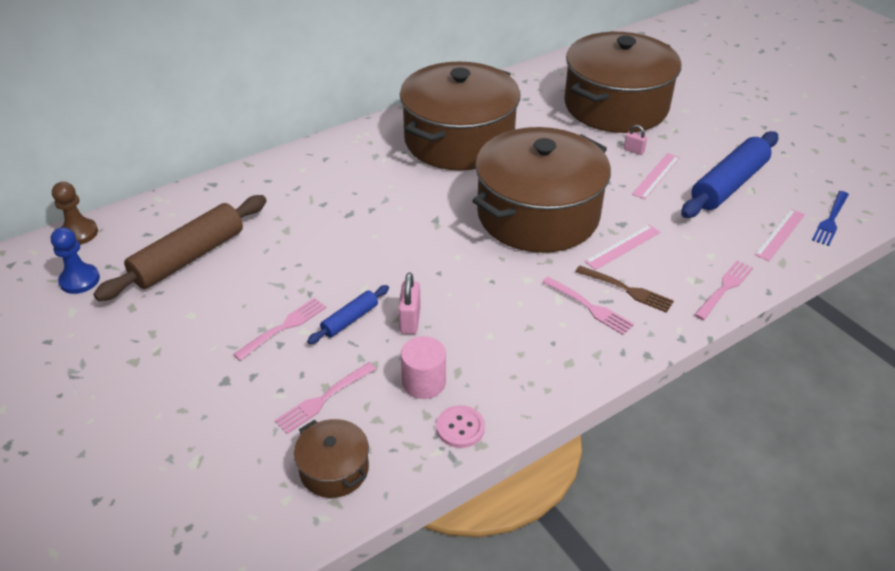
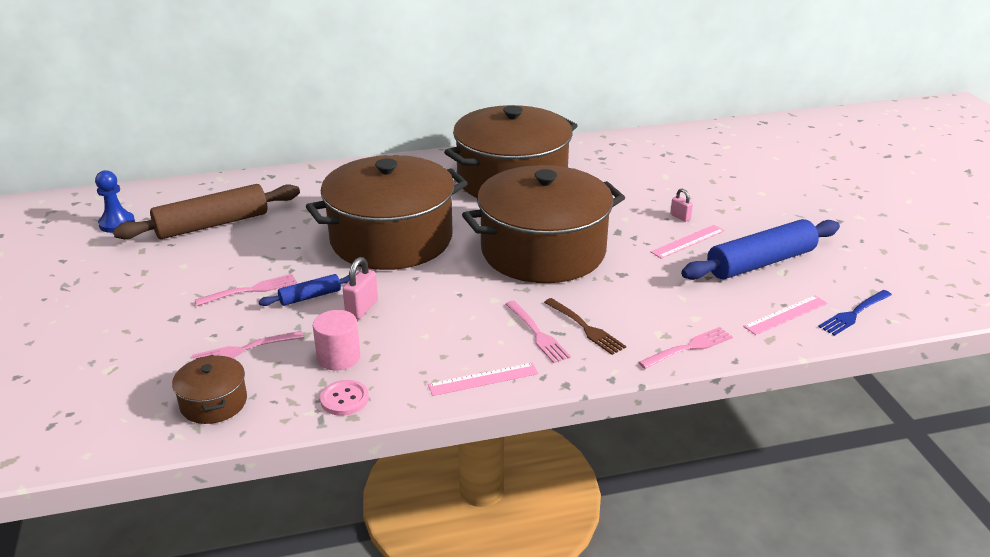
camera: 20 degrees right, 10 degrees down
(79, 233) = (140, 191): brown pawn -> none
(616, 106) = (689, 178): brown pot -> brown pot (391, 239)
(623, 247) = (608, 292): pink ruler -> pink ruler (483, 379)

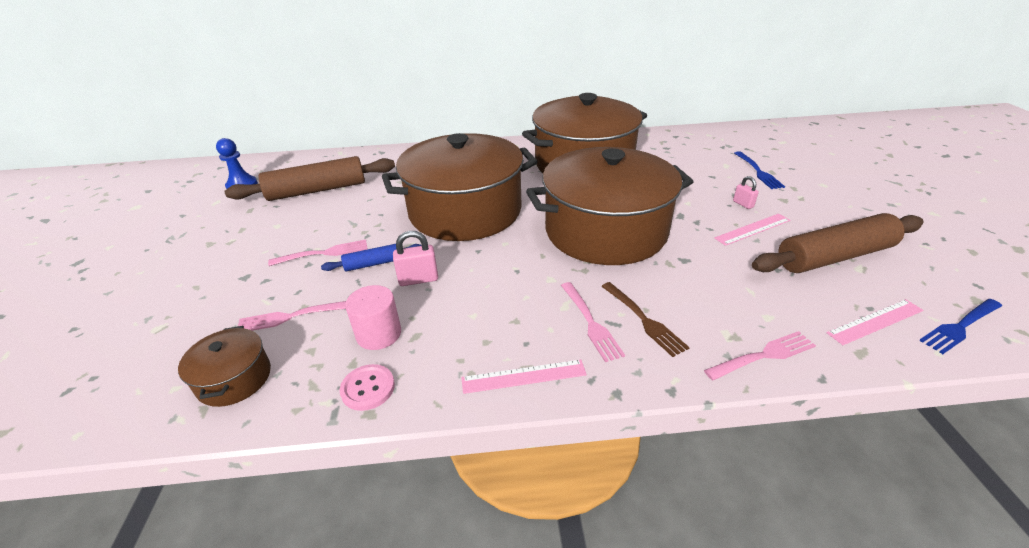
camera: 10 degrees right, 5 degrees up
(362, 308) = (418, 279): pink padlock -> pink padlock turned 45 degrees clockwise
(698, 181) = (758, 171): none -> blue fork
(760, 262) = (834, 256): blue rolling pin -> brown rolling pin

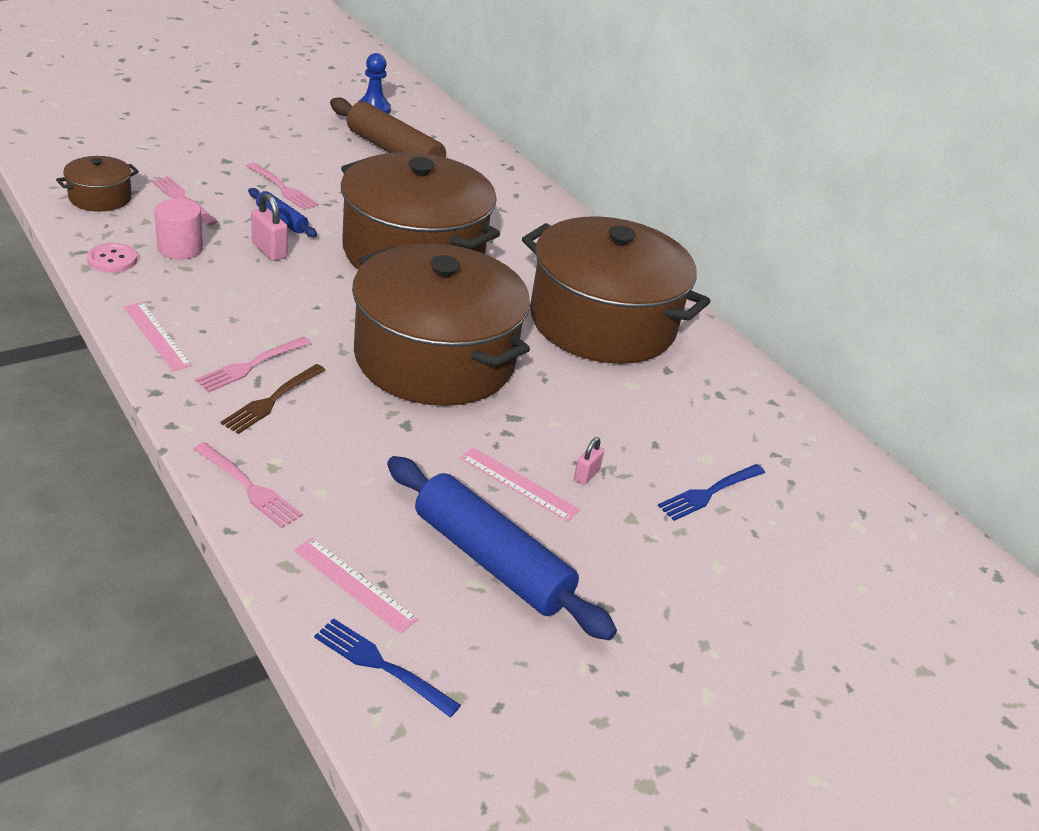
camera: 55 degrees right, 0 degrees up
(834, 256) = (492, 560): brown rolling pin -> blue rolling pin

